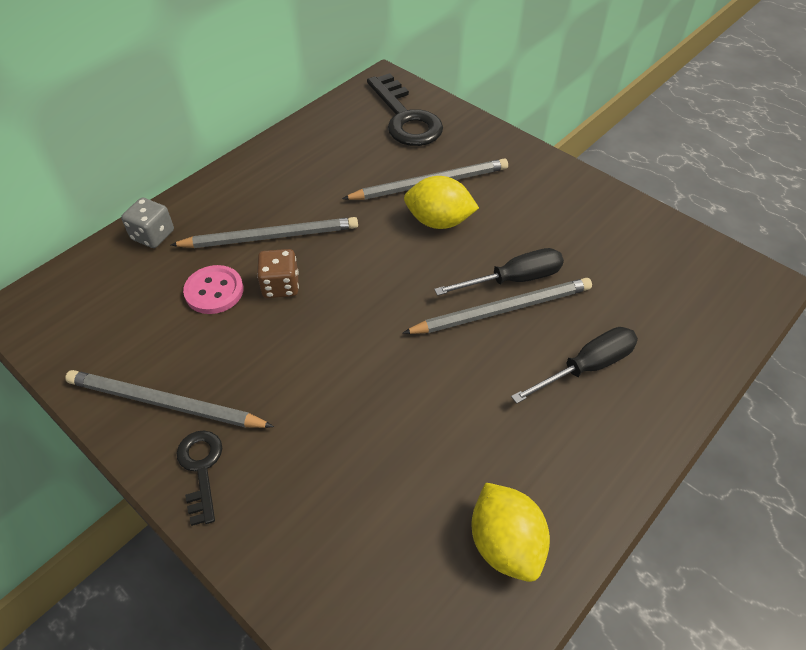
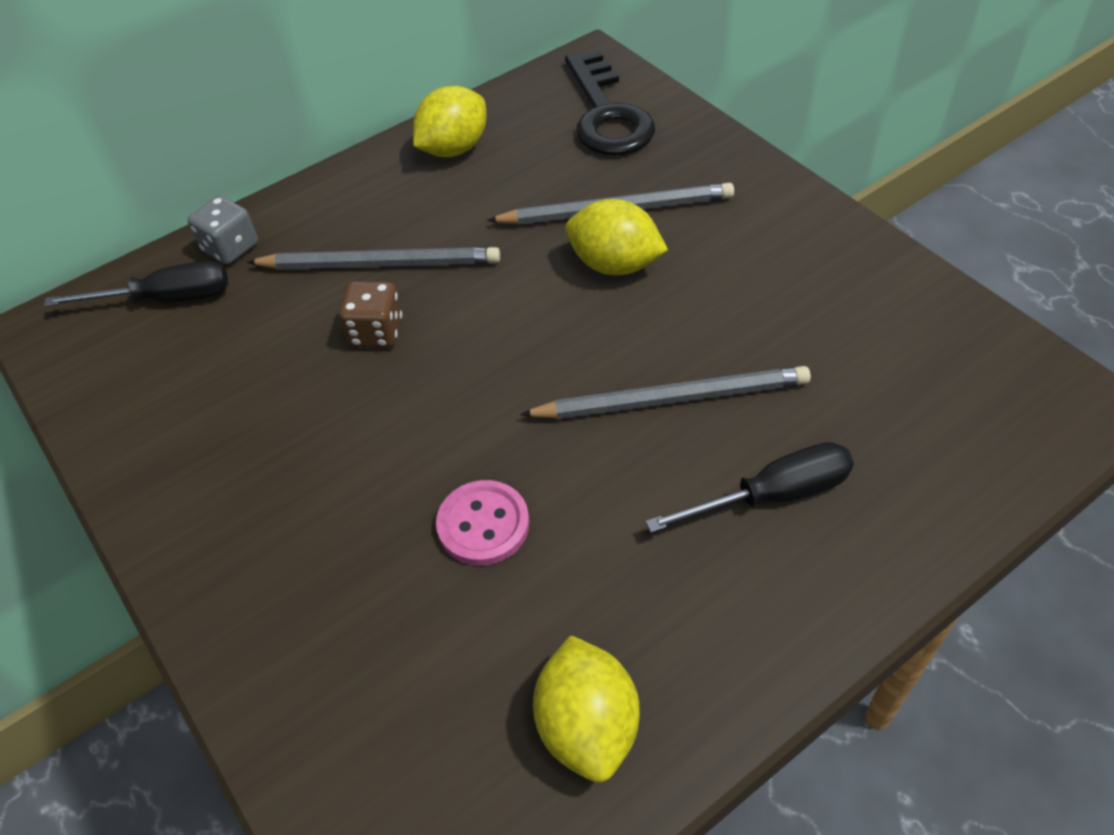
camera: 15 degrees right, 0 degrees up
(165, 403) = (190, 470): grey pencil -> none
(201, 469) = (213, 562): black key -> none
(214, 291) = (289, 329): pink button -> pink button (483, 524)
(303, 150) = (454, 149): none -> yellow lemon
(513, 279) = (699, 357): black screwdriver -> black screwdriver (166, 298)

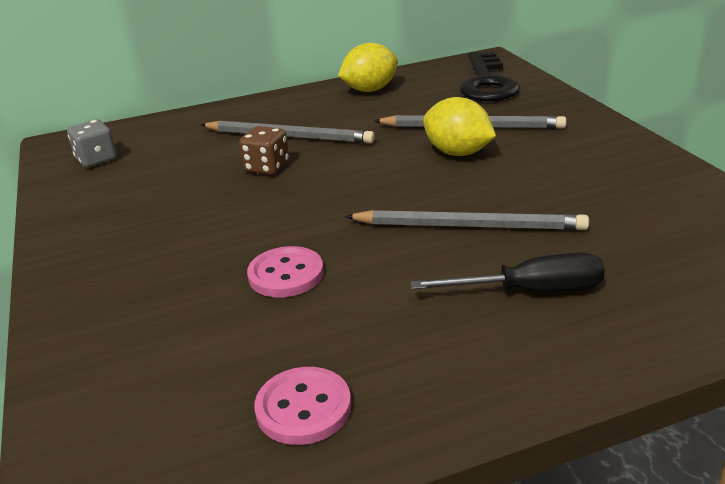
camera: 15 degrees right, 20 degrees down
(166, 298) = (140, 138): black screwdriver -> none
(230, 247) = (196, 120): grey dice -> grey dice (96, 159)
(587, 726) = (303, 408): yellow lemon -> pink button

